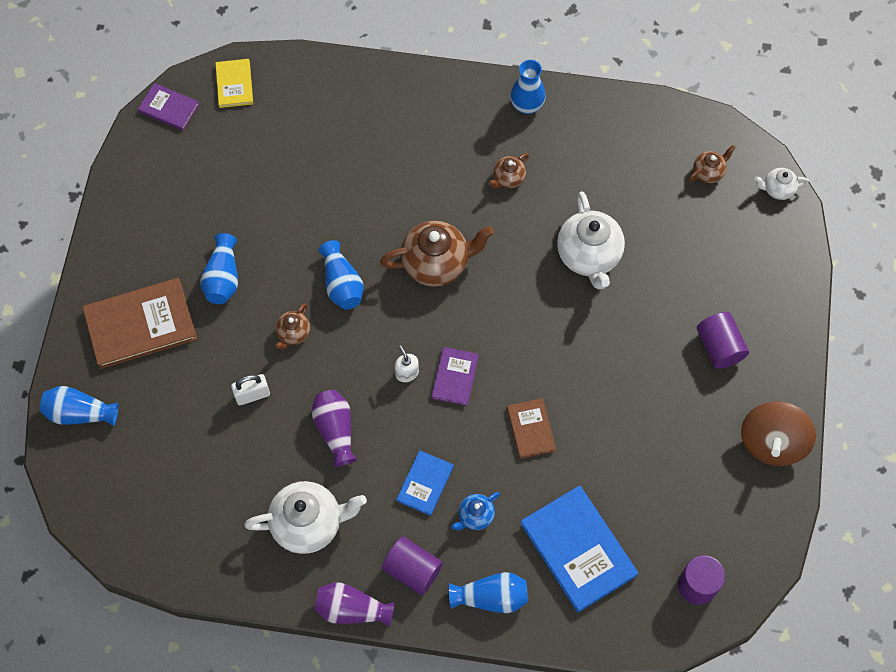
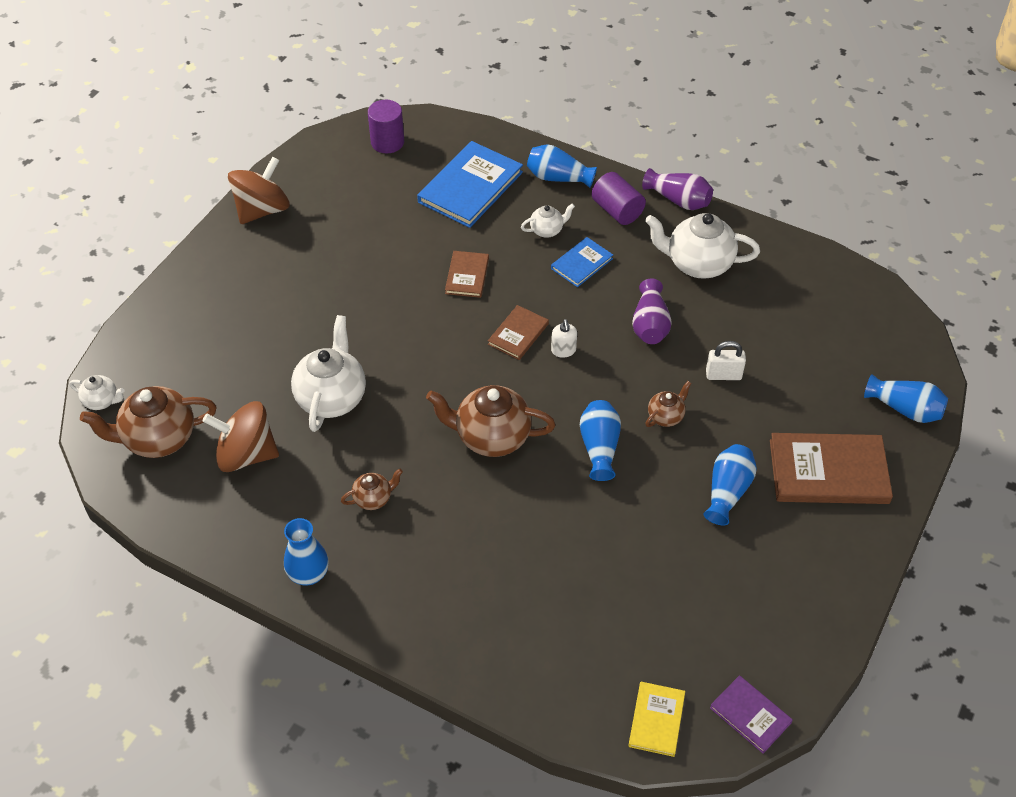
camera: 160 degrees left, 15 degrees down
(455, 377) = (518, 334): purple book -> brown book
(475, 516) = (547, 230): blue teapot -> white teapot
(578, 549) = (470, 187): blue book -> blue book turned 45 degrees clockwise
(629, 182) = (246, 454): none -> brown spinning top
(708, 172) = (158, 439): brown teapot -> brown teapot, size x1.98
(719, 347) = (257, 288): purple cylinder -> none

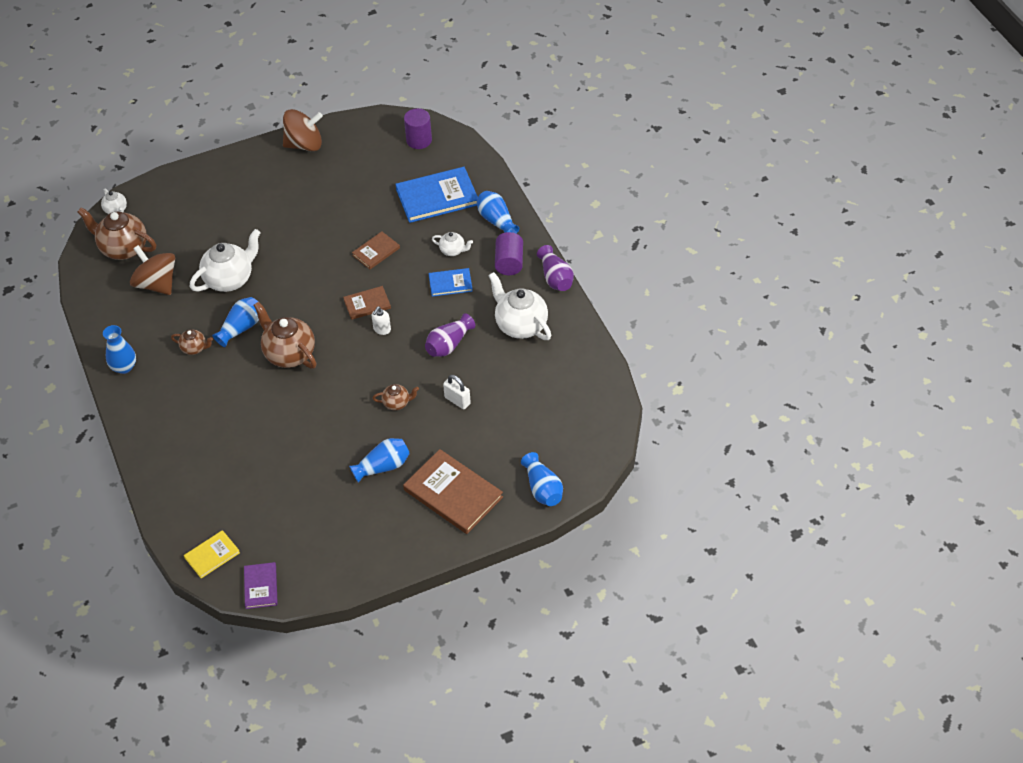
camera: 40 degrees right, 0 degrees up
(599, 447) = (340, 397): blue vase -> blue vase (241, 328)

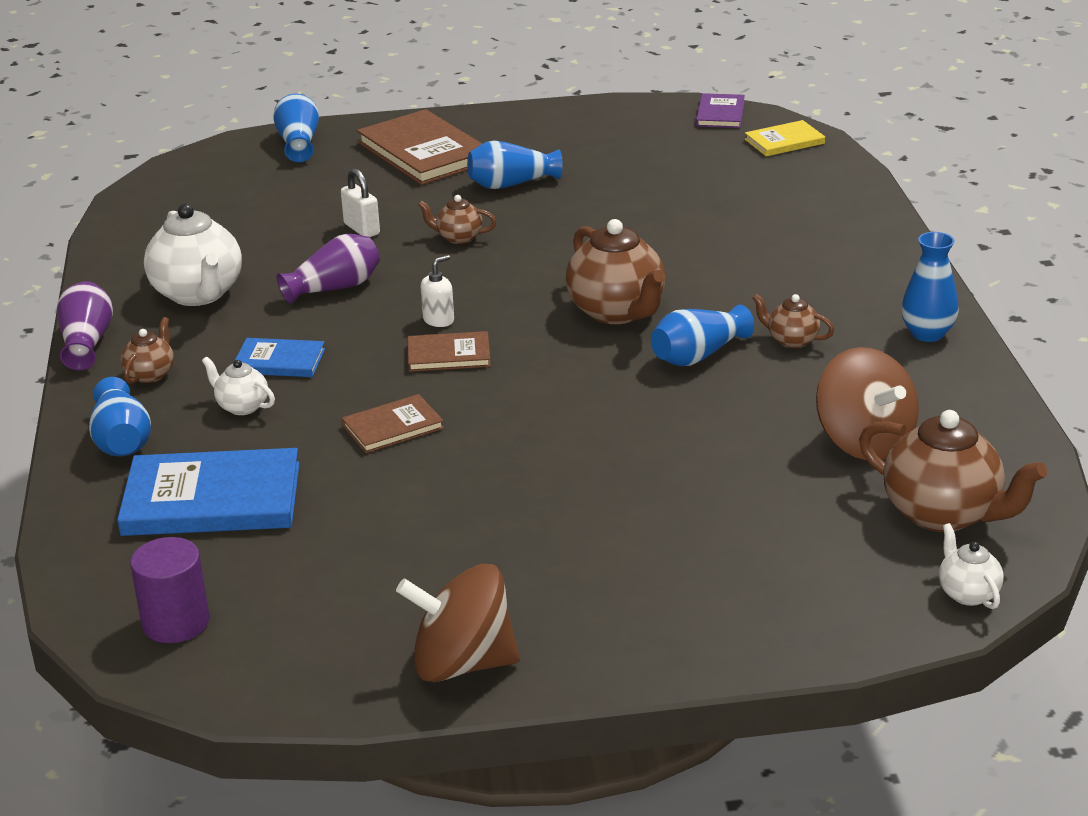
camera: 165 degrees left, 20 degrees down
(230, 279) = (707, 427): white teapot -> none
(509, 262) = (150, 374): purple cylinder -> brown teapot

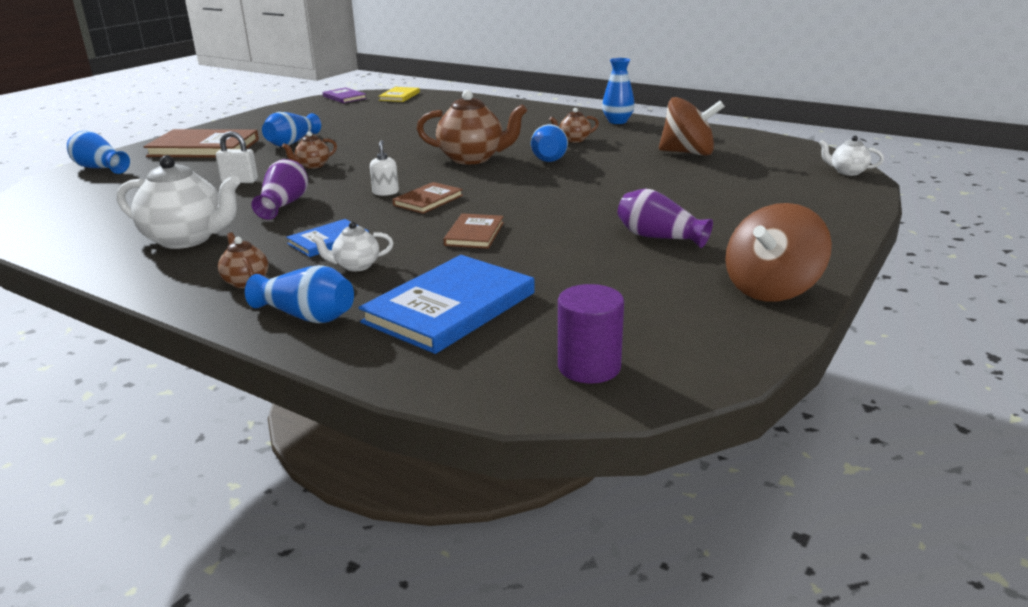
camera: 50 degrees left, 5 degrees down
(87, 342) = (148, 290): purple vase -> purple vase (659, 237)
(943, 514) = (773, 158): brown teapot -> none

